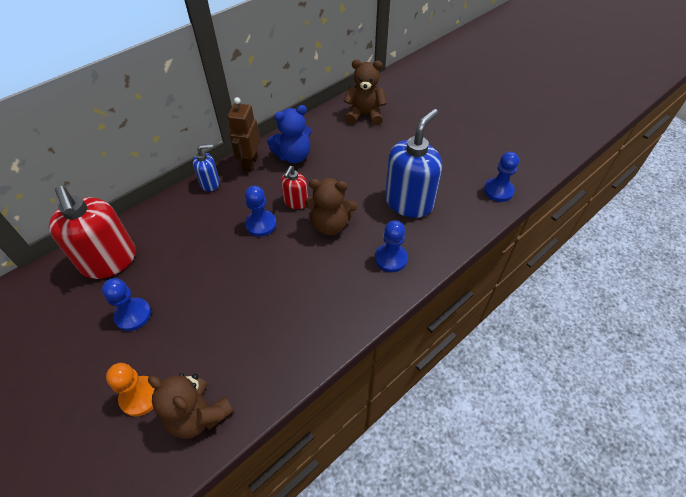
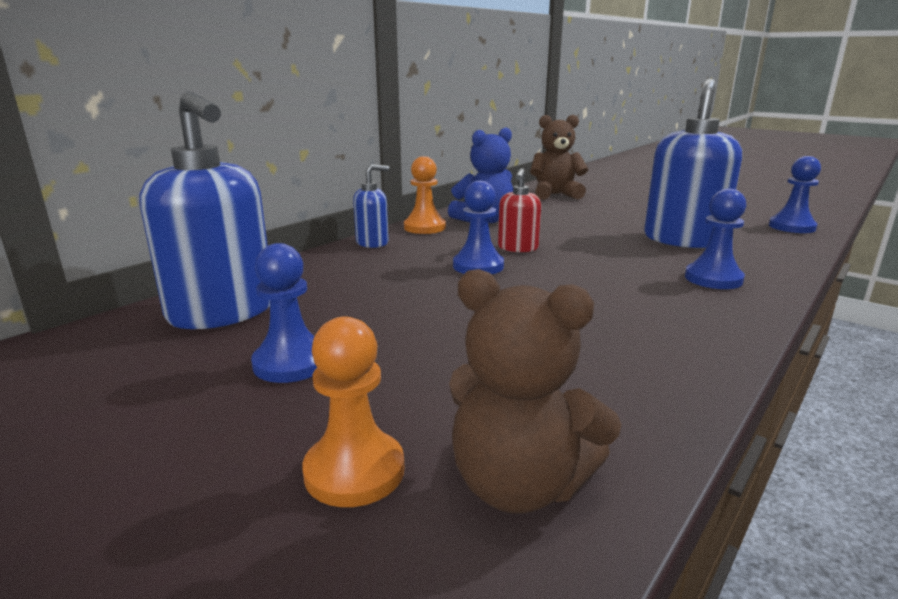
camera: 10 degrees left, 30 degrees down
(109, 261) = (222, 312): red soap dispenser -> blue soap dispenser
(250, 163) = (424, 227): brown robot -> orange pawn
(330, 225) = (588, 260): brown teddy bear -> none

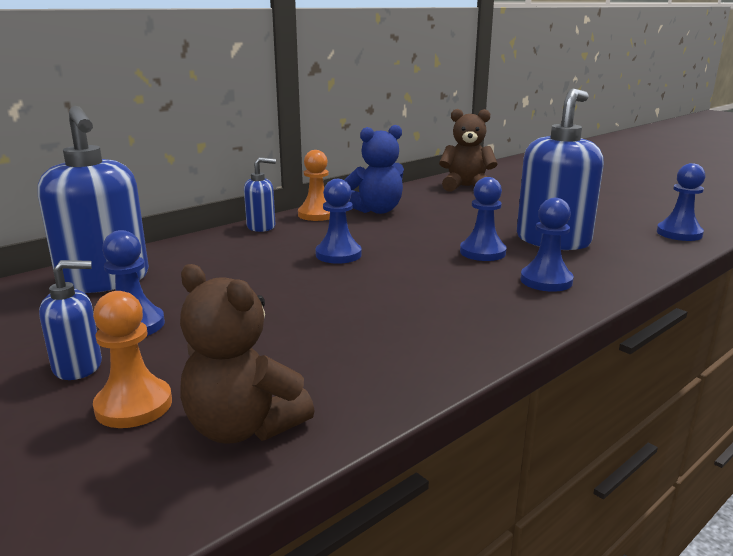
camera: 10 degrees right, 0 degrees up
(247, 424) = (78, 367): none -> blue soap dispenser
(517, 248) = (387, 239): red soap dispenser -> none
(625, 255) = (482, 252): none -> blue pawn

